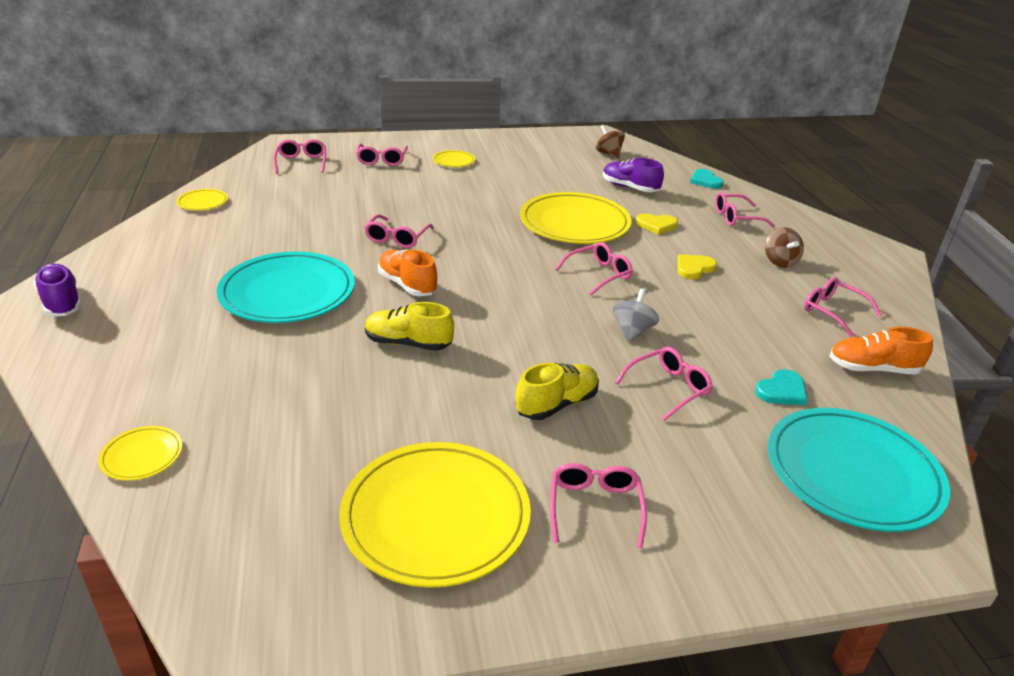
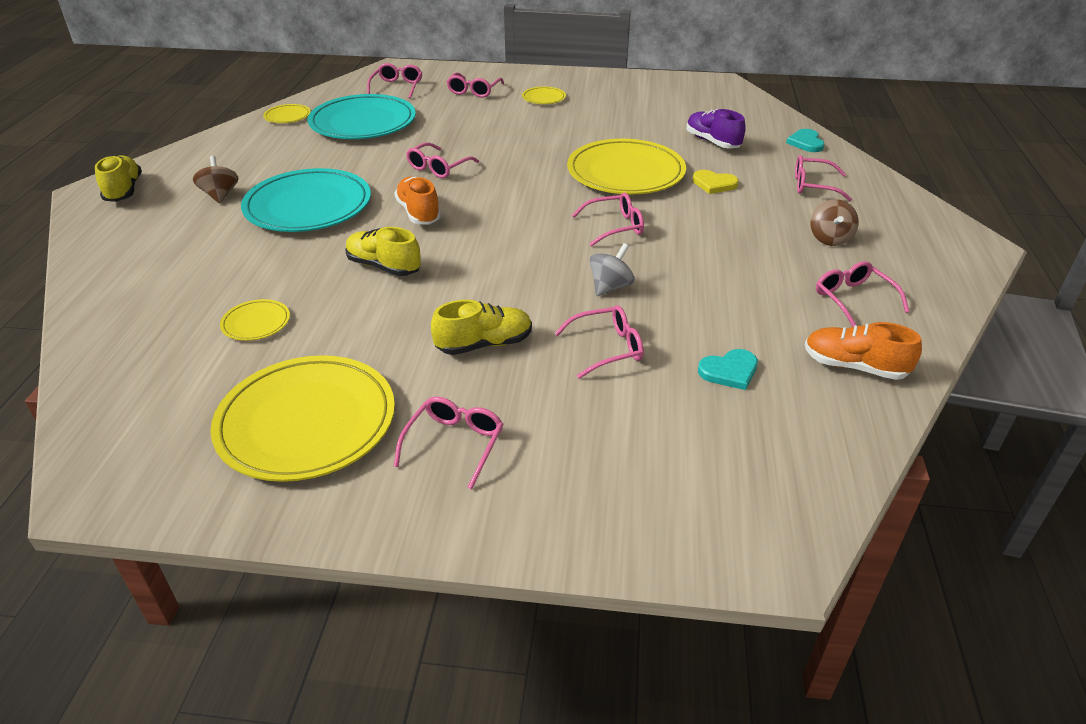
camera: 20 degrees right, 5 degrees up
(62, 302) = (124, 191): purple shoe -> yellow shoe
(142, 456) = (108, 326): yellow plate -> yellow plate (256, 323)
(608, 154) = (714, 104): brown spinning top -> brown spinning top (220, 195)
(694, 268) = (723, 233): yellow heart -> none
(852, 473) = (746, 466): turquoise plate -> turquoise plate (363, 122)

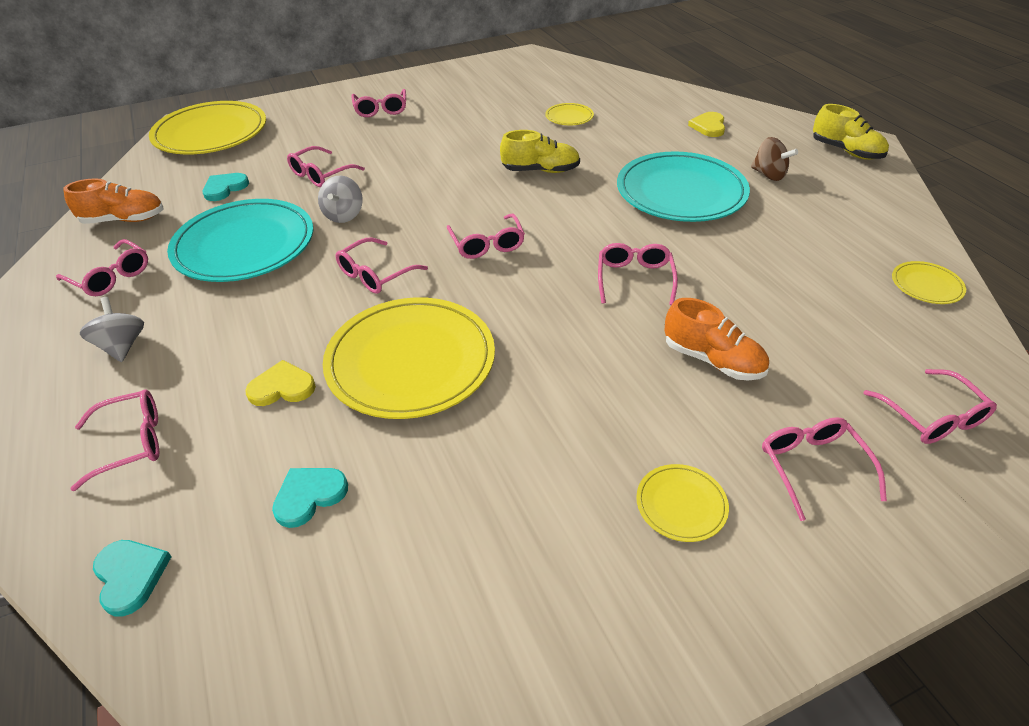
camera: 150 degrees right, 5 degrees up
(160, 254) = (708, 126): none -> yellow heart
(306, 422) = (469, 94): yellow plate -> yellow plate (211, 133)
(363, 122) = (829, 314): turquoise plate -> turquoise plate (244, 245)
(419, 213) = (578, 221): orange shoe -> orange shoe (712, 360)
(484, 344) = (409, 151): yellow shoe -> none
(509, 219) = (487, 244): none -> pink glasses
(712, 142) = (309, 496): purple shoe -> turquoise heart
(829, 239) = (122, 346): brown spinning top -> grey spinning top

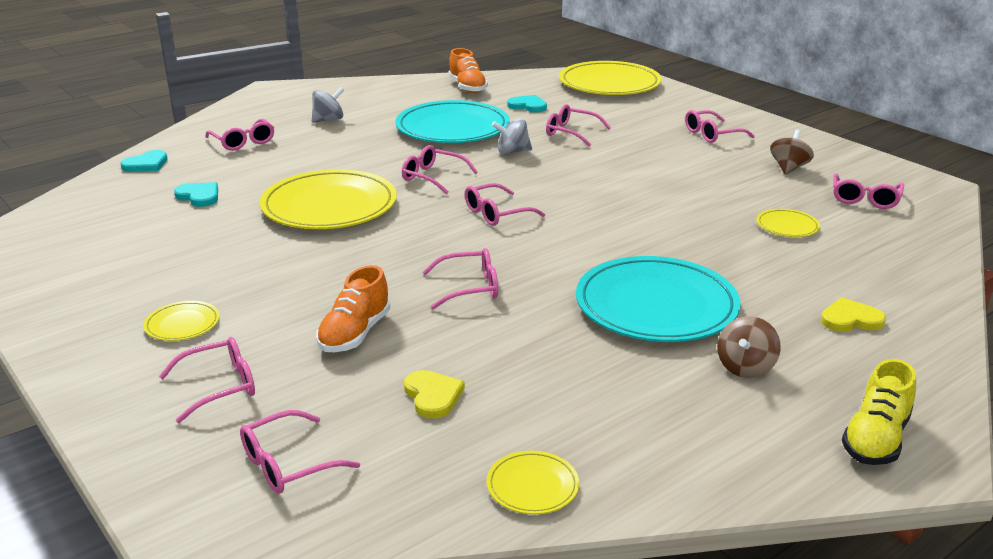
camera: 75 degrees right, 15 degrees down
(111, 277) = (399, 100): pink glasses -> pink glasses (865, 199)
(282, 387) = (296, 170): yellow heart -> yellow heart (433, 396)
(470, 94) = (789, 168): none -> brown spinning top
(540, 170) = (647, 223): yellow shoe -> none

